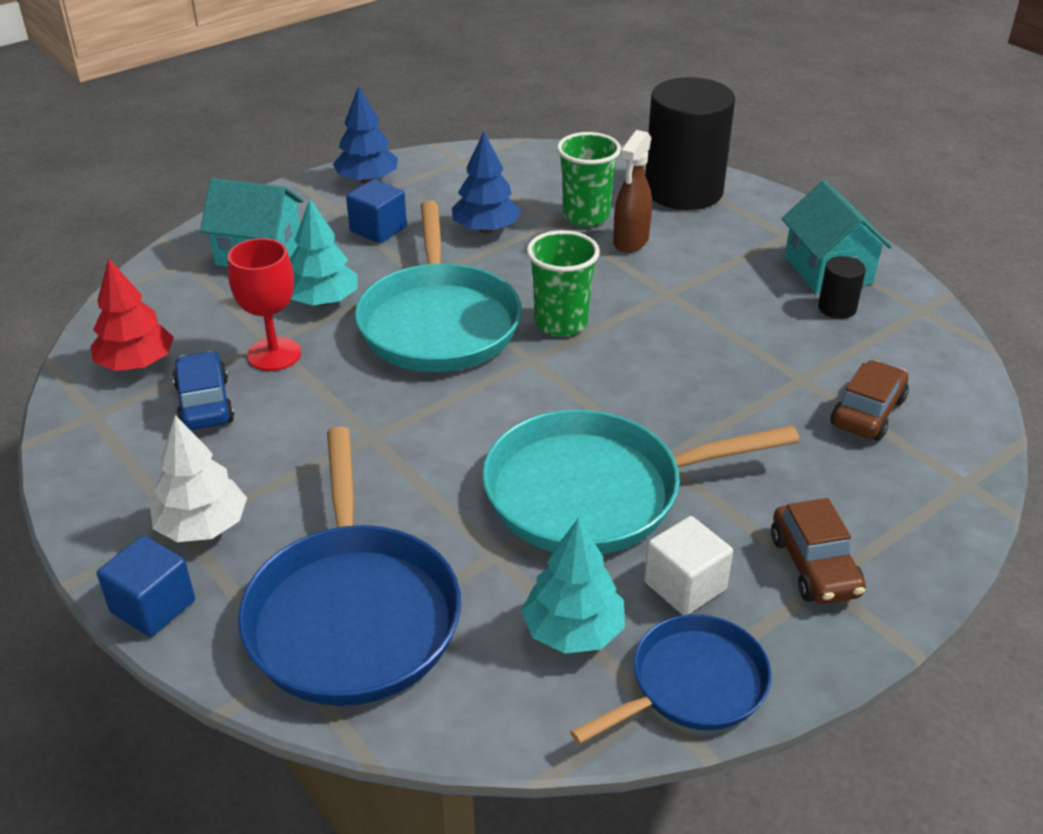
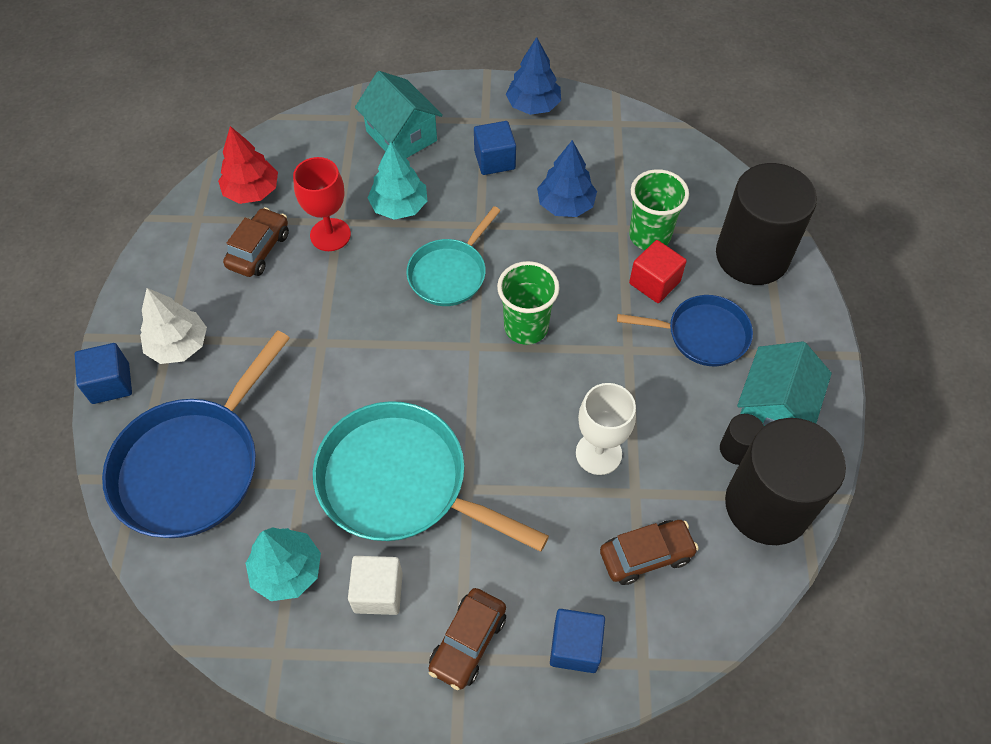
camera: 40 degrees right, 20 degrees up
(204, 403) = (259, 250): blue car -> brown car
(438, 322) = (450, 273): turquoise pan -> turquoise pan, size x0.60
(630, 242) = (654, 283): brown spray bottle -> red cube
(692, 685) = (309, 660): blue pan -> blue pan (702, 335)
(738, 370) = (598, 453): none -> white goblet
(902, 507) = (575, 647): none -> blue cube
(906, 328) = (767, 505): none -> black cylinder

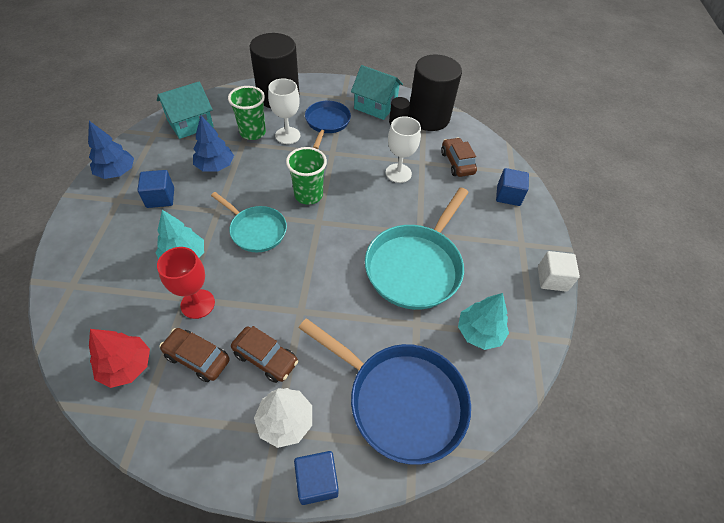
camera: 90 degrees left, 5 degrees down
(378, 592) = (488, 281): white cube -> white cube (552, 279)
(401, 136) = (110, 252): turquoise house -> turquoise house (190, 124)
(468, 642) = (512, 239): brown car -> brown car (266, 358)
(654, 283) = (287, 135): red cube -> white goblet

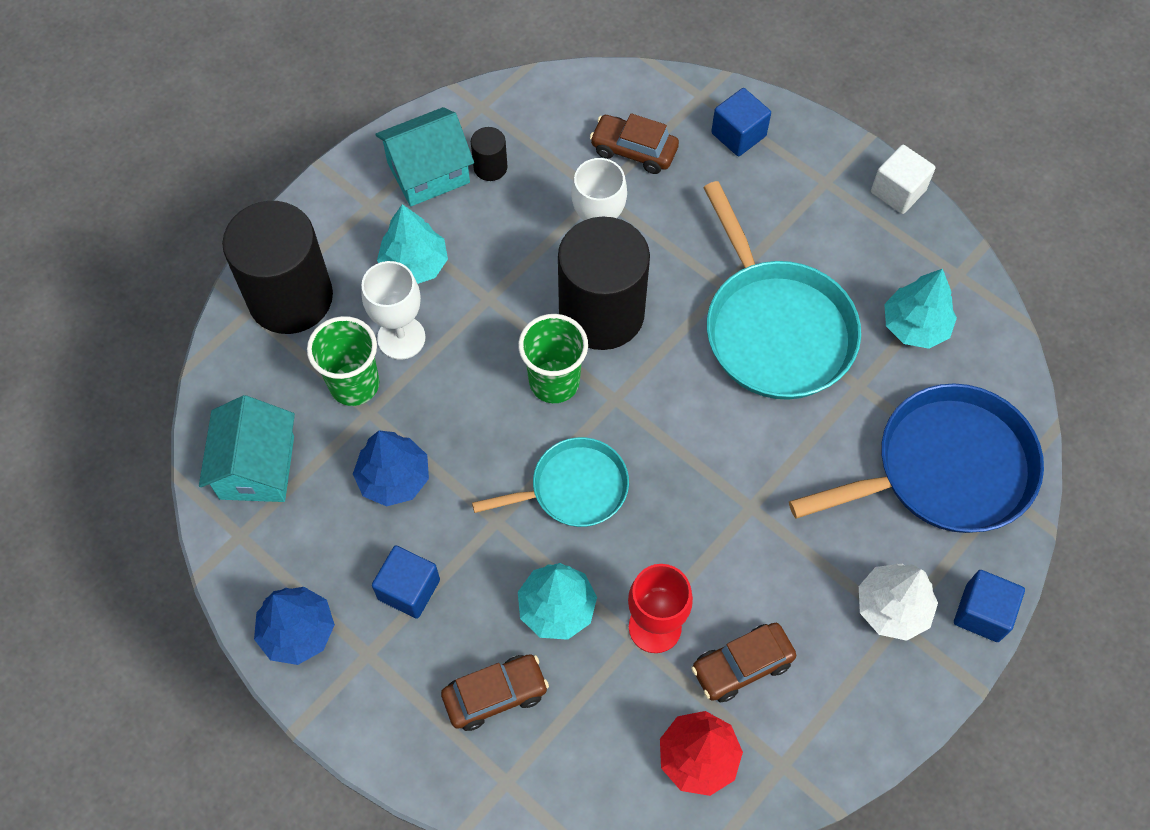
camera: 50 degrees left, 10 degrees up
(266, 358) = (794, 585): brown car -> brown car (495, 695)
(327, 123) = (414, 265): blue pan -> turquoise tree
(428, 117) = (512, 119): black cylinder -> black cylinder (601, 313)

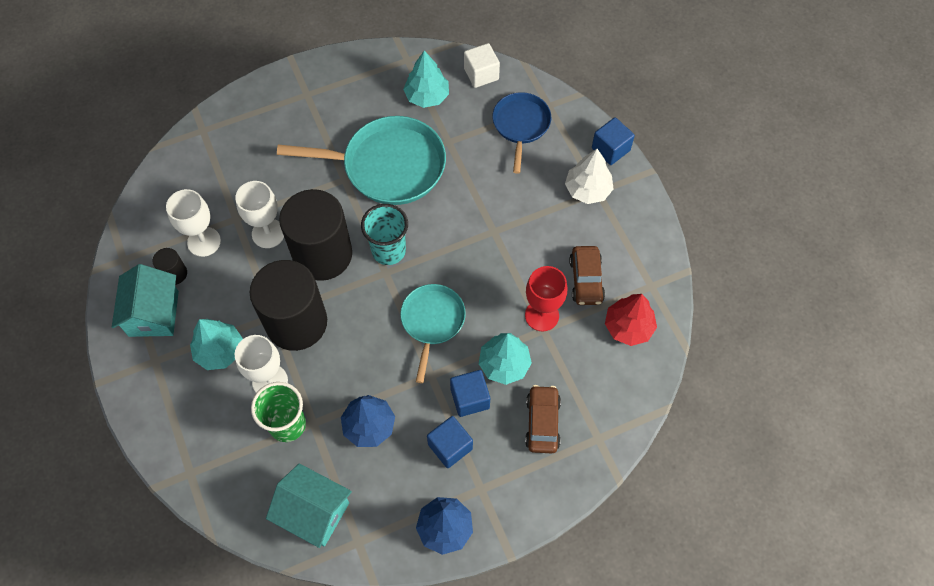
camera: 65 degrees left, 0 degrees up
(290, 297) = (196, 441): black cylinder -> black cylinder (296, 322)
(548, 175) = (204, 242): none -> white goblet
(554, 382) = (354, 302): green cup -> none
(633, 150) = (217, 185): brown car -> none
(649, 388) = (388, 250): none -> turquoise cup
(738, 134) = (244, 123): blue cube -> blue cube (470, 398)
(898, 191) = (336, 61): white cube -> white cube (481, 74)
(944, 469) = (521, 125): blue pan -> blue pan, size x0.60

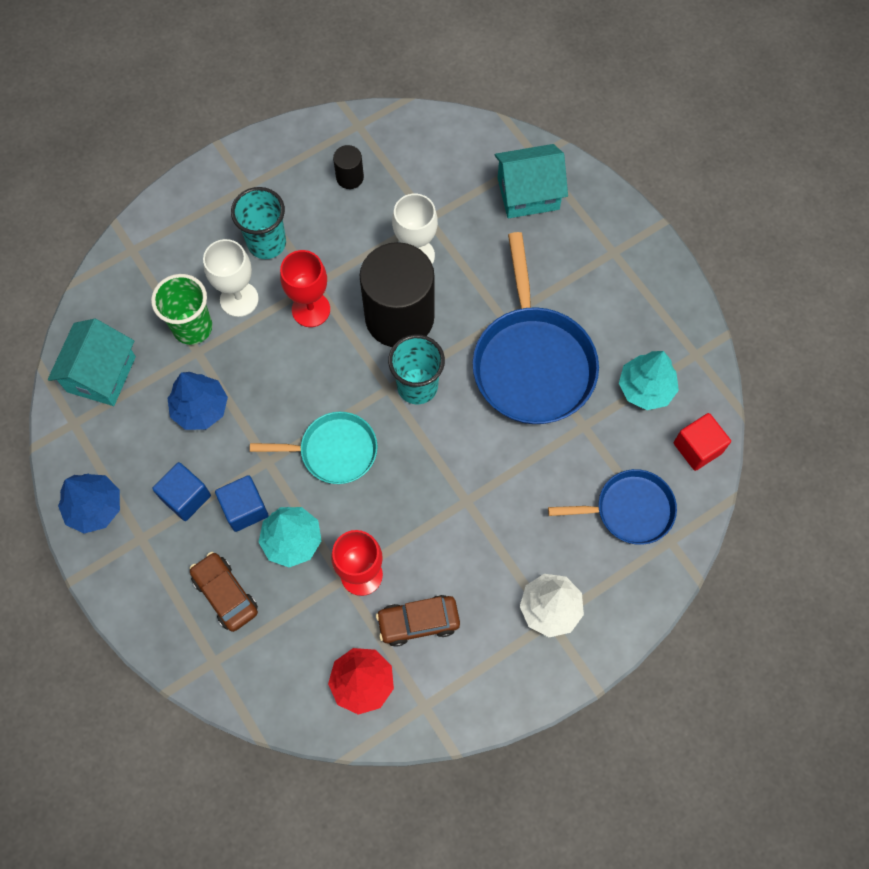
camera: 80 degrees right, 5 degrees up
(153, 313) = (300, 170): turquoise house -> turquoise house (528, 193)
(204, 242) = (393, 195): white goblet -> none
(220, 351) = (267, 243): turquoise tree -> turquoise cup
(296, 322) = (311, 309): black cylinder -> red goblet
(388, 166) = (532, 363): turquoise pan -> blue pan
(481, 74) = (697, 448): white cube -> red cube
(542, 422) = (225, 594): brown car -> brown car turned 120 degrees counterclockwise
(610, 149) = (619, 631): blue cube -> none

